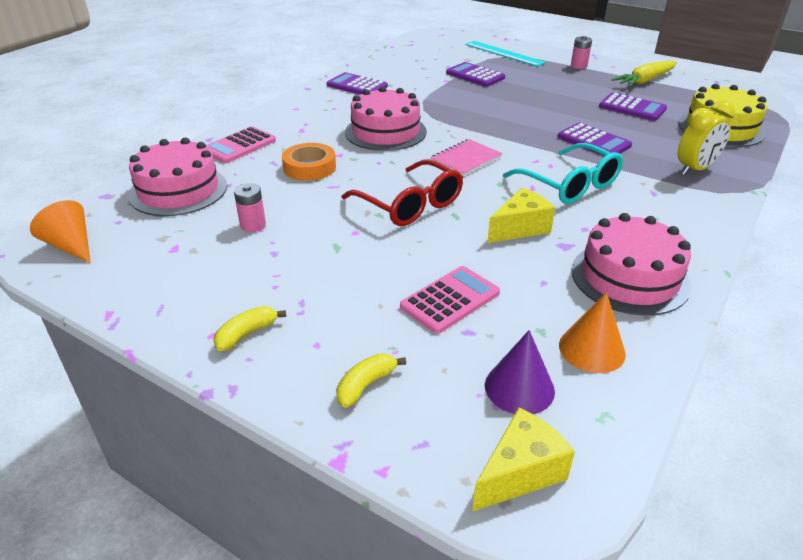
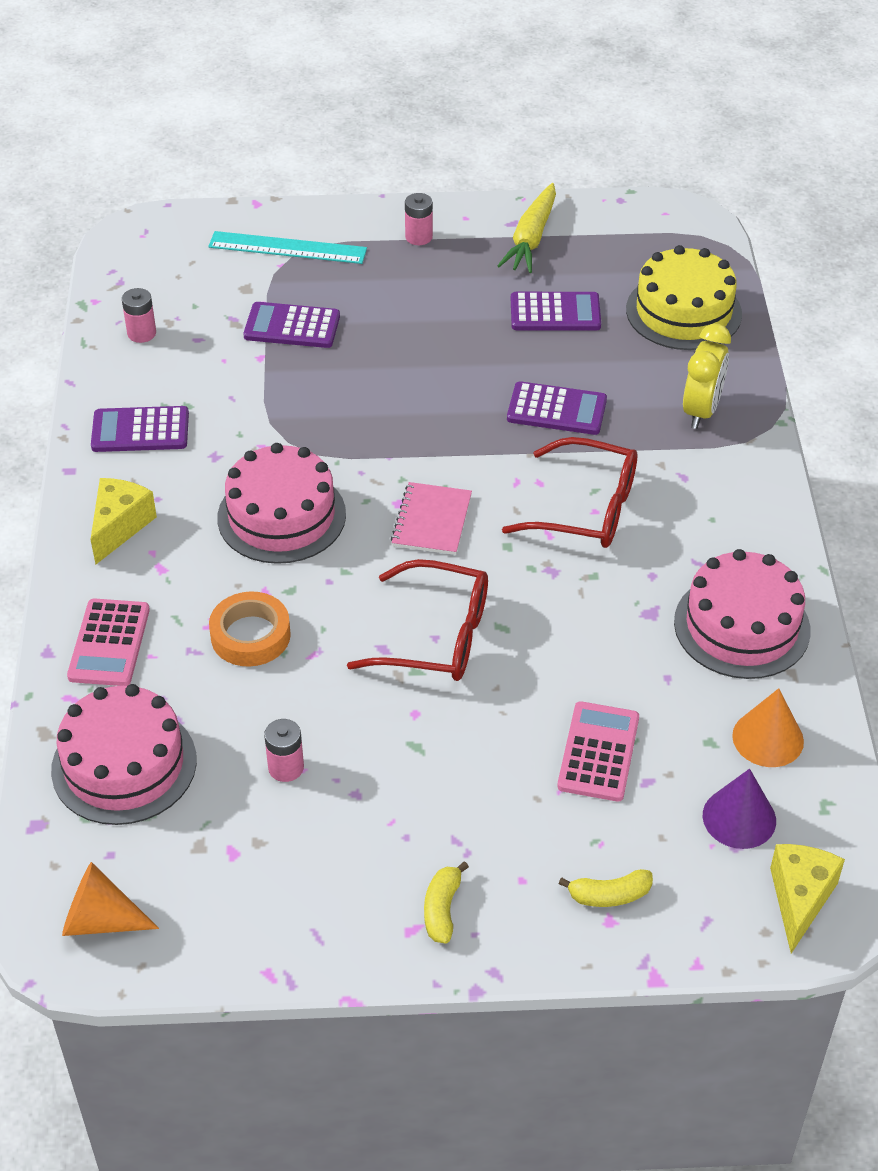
camera: 35 degrees left, 10 degrees up
(366, 385) = (609, 895): yellow banana -> yellow banana turned 105 degrees counterclockwise
(399, 60) = (141, 333): none -> pink battery
(520, 228) = (587, 611): yellow cheese -> yellow cheese (120, 526)
(569, 185) = (586, 508): turquoise glasses -> red glasses

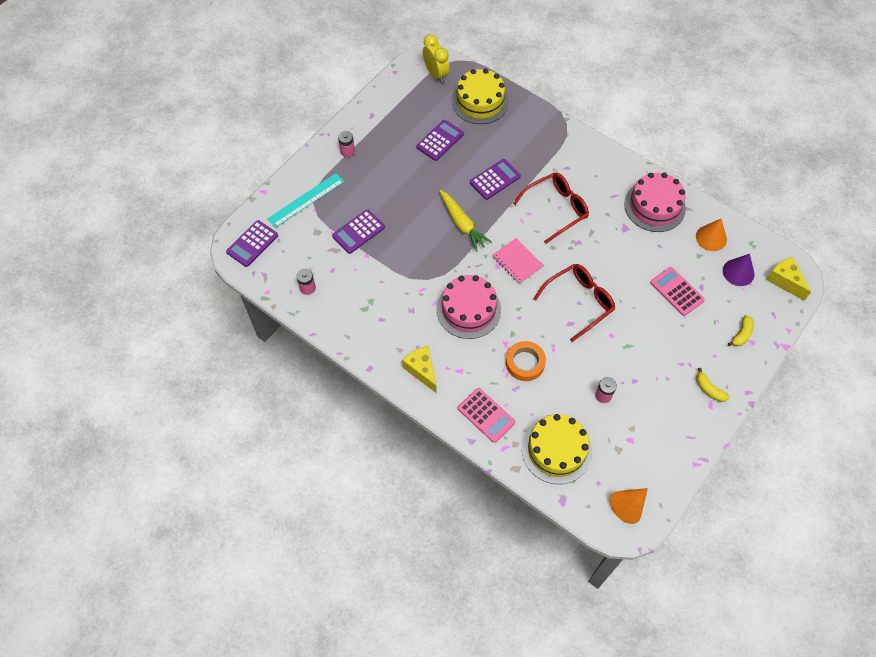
camera: 50 degrees left, 15 degrees up
(124, 765) = (556, 450): pink cake -> yellow cake
(140, 430) = (370, 327): purple calculator -> purple calculator (252, 244)
(531, 238) = (388, 116): yellow carrot -> yellow carrot (462, 224)
(701, 411) = (538, 137): yellow clock -> yellow clock (436, 74)

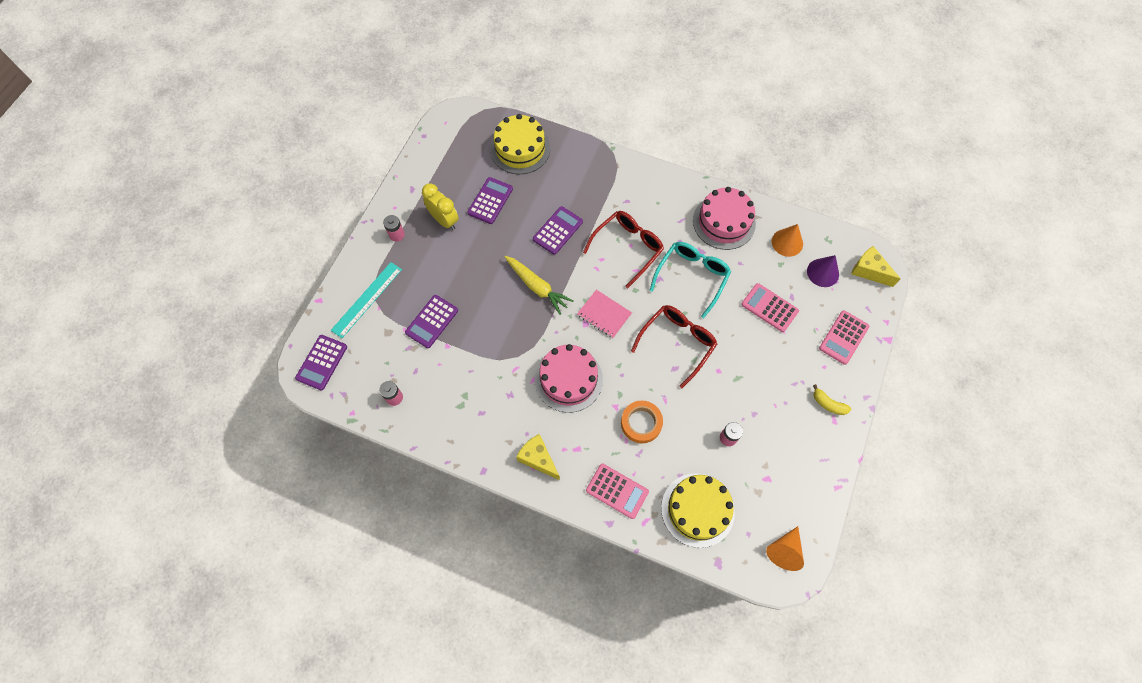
camera: 15 degrees left, 5 degrees up
(436, 74) = (467, 129): yellow clock -> yellow clock (444, 220)
(610, 248) = (692, 277): none -> turquoise glasses
(741, 334) = (843, 337): yellow banana -> pink calculator

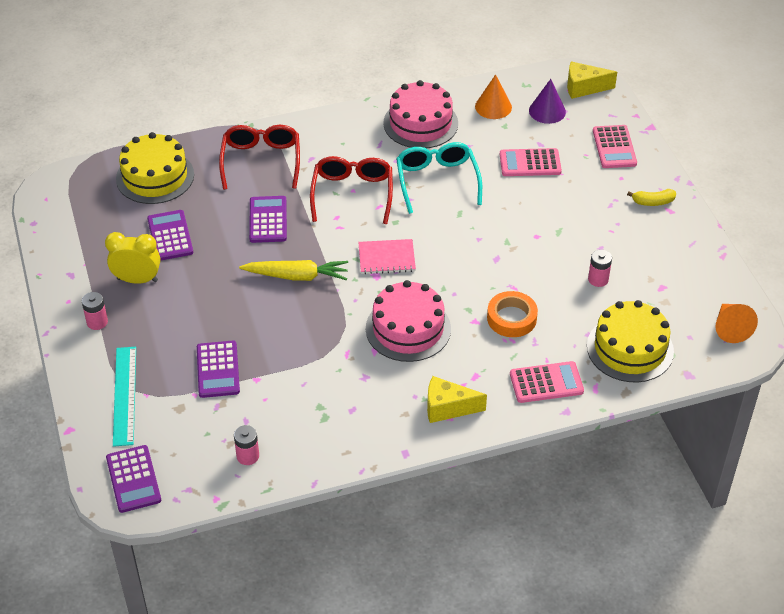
camera: 40 degrees left, 20 degrees down
(677, 343) = (478, 238): red glasses -> red glasses (261, 161)

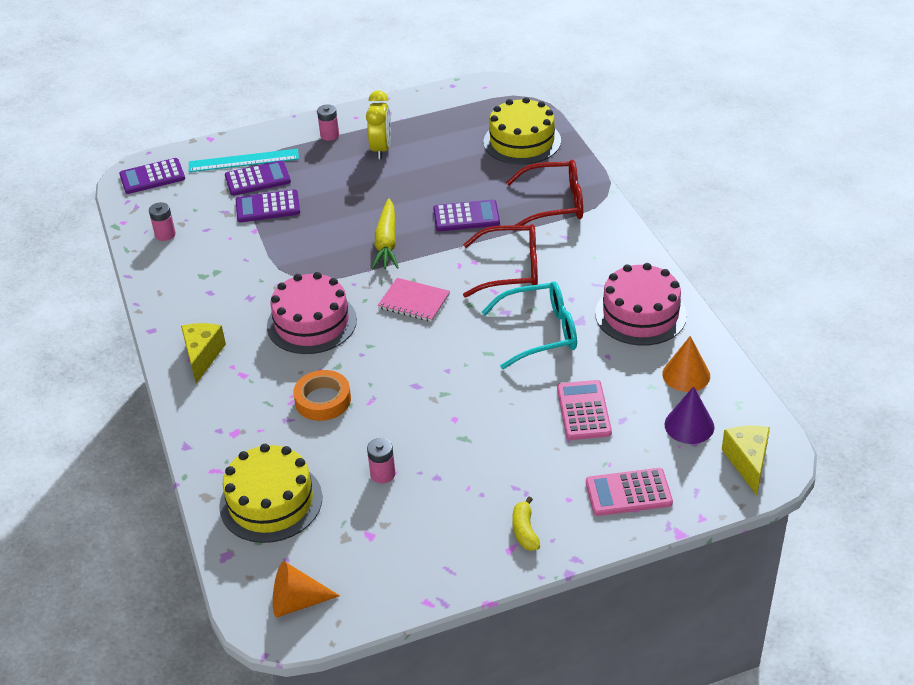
camera: 90 degrees right, 5 degrees down
(170, 236) = (439, 160): purple calculator -> purple calculator (257, 179)
(386, 258) = (414, 301): pink notebook -> pink notebook turned 60 degrees counterclockwise
(546, 383) = (227, 430): pink calculator -> none

